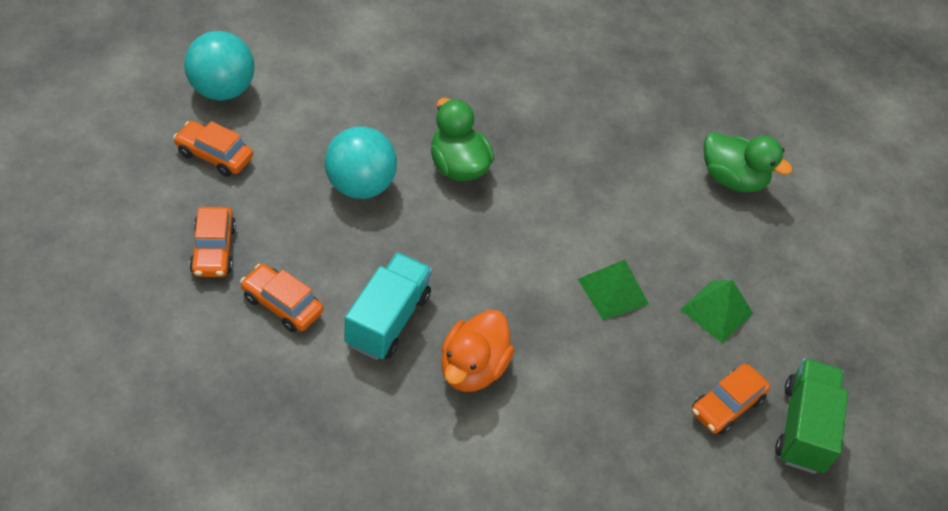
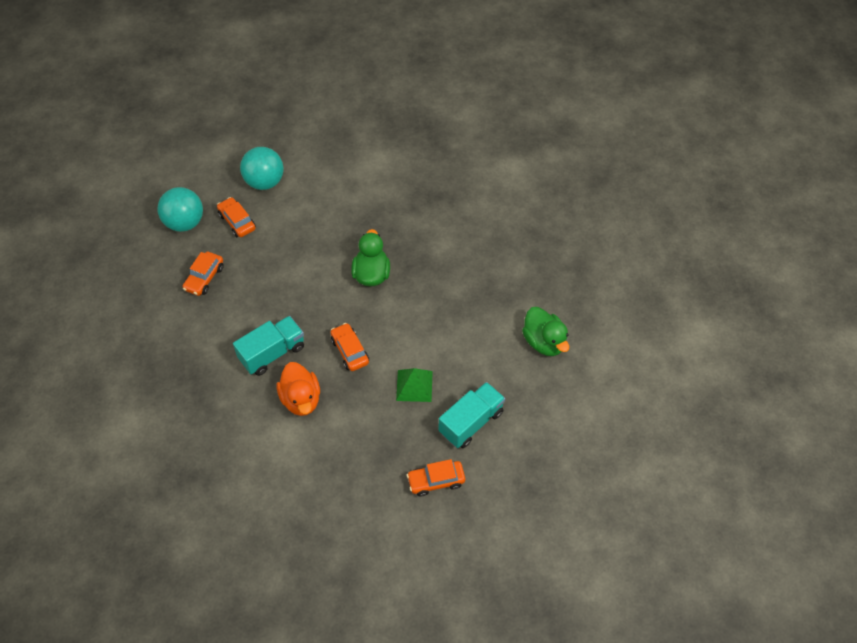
camera: 35 degrees right, 5 degrees up
(282, 305) = (221, 323): orange car -> orange car (350, 351)
(360, 185) = (306, 267): turquoise ball -> turquoise ball (185, 223)
(472, 368) = (301, 399): orange duck -> orange duck turned 75 degrees counterclockwise
(716, 311) = (471, 422): green pyramid -> turquoise truck
(803, 428) = (474, 514): green truck -> none

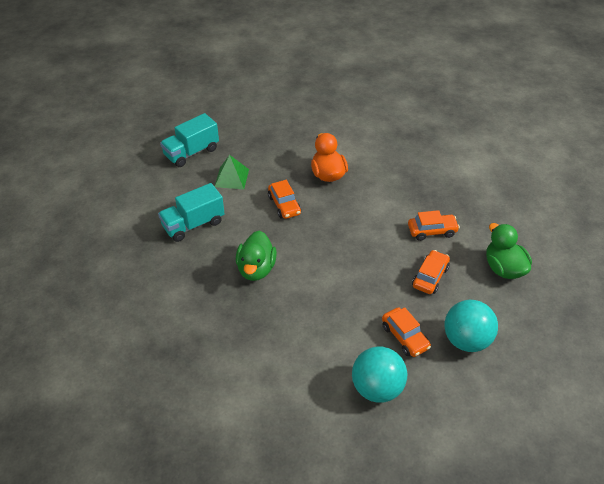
camera: 175 degrees left, 10 degrees down
(272, 353) = (354, 208): turquoise truck -> turquoise truck (193, 224)
(436, 481) = (227, 122): orange car -> orange car (432, 231)
(544, 342) = (109, 201): green duck -> green duck (503, 268)

